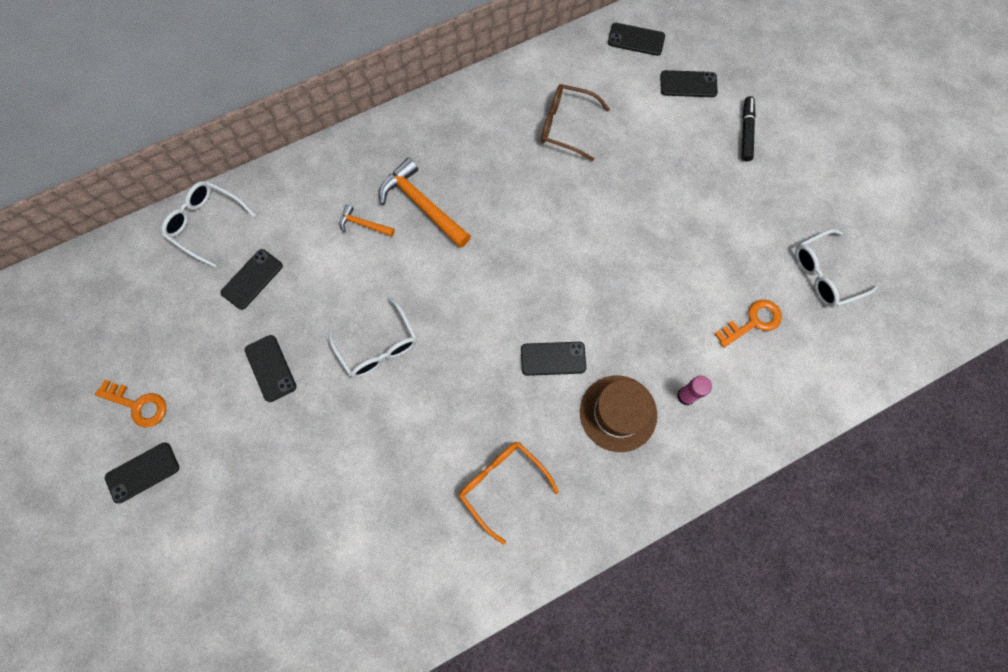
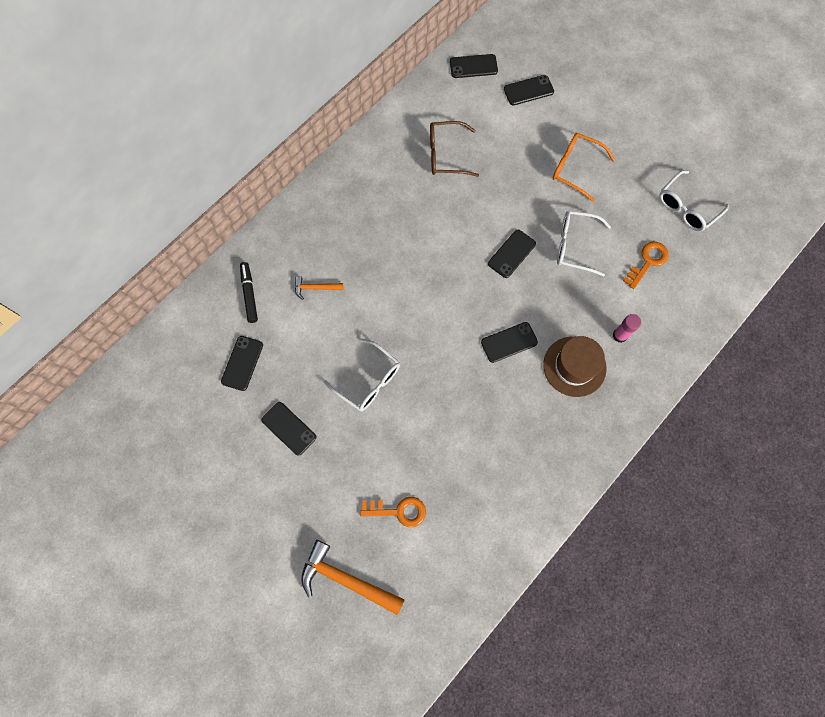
camera: 20 degrees left, 0 degrees up
(138, 405) = (192, 496): orange key -> orange key (398, 511)
(142, 472) = (220, 547): black phone -> black phone (511, 254)
(206, 223) = (183, 331): white glasses -> white glasses (574, 246)
(422, 205) = (356, 256): orange hammer -> orange hammer (346, 579)
(502, 484) = (508, 451): orange glasses -> orange glasses (575, 168)
(746, 132) = (587, 115): black marker -> black marker (249, 294)

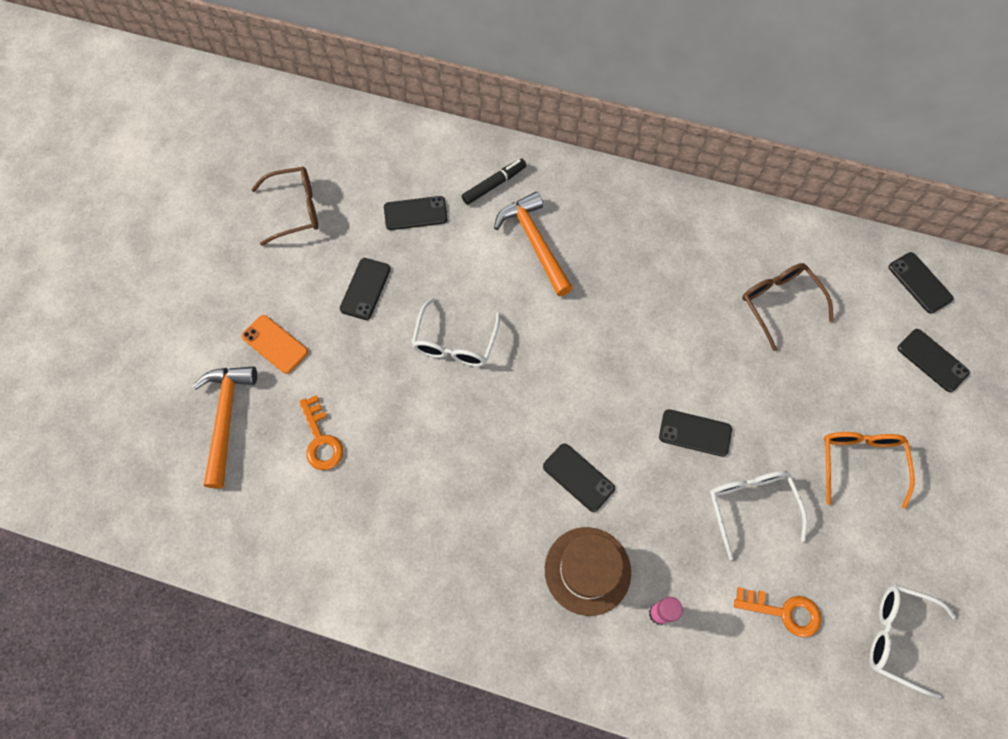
camera: 65 degrees right, 5 degrees down
(186, 456) = (296, 209): none -> brown glasses
(301, 517) = (275, 344): none -> orange phone
(315, 288) = (534, 242): orange hammer -> orange hammer, size x1.92

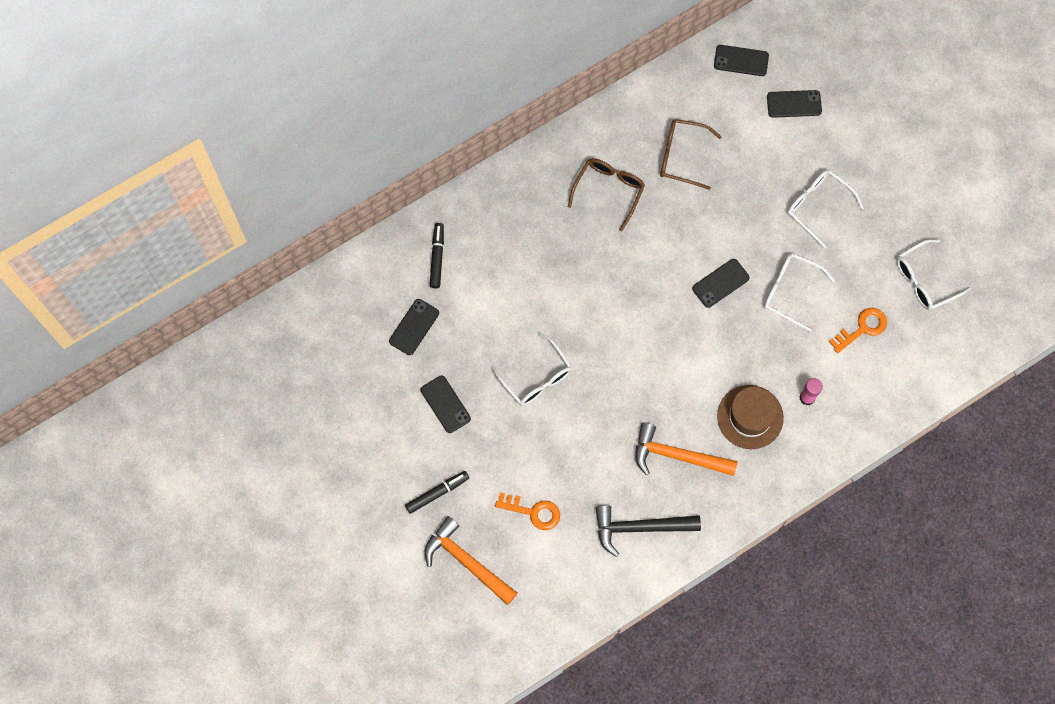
camera: 50 degrees left, 5 degrees up
(275, 344) = (437, 493): orange phone -> black marker
(296, 209) = (339, 405): brown glasses -> brown glasses (609, 190)
(382, 552) = (639, 527): none -> black hammer
(534, 242) = (506, 268): orange hammer -> orange hammer (677, 455)
(578, 477) = (690, 375): black phone -> none
(860, 462) = (817, 206): orange glasses -> white glasses

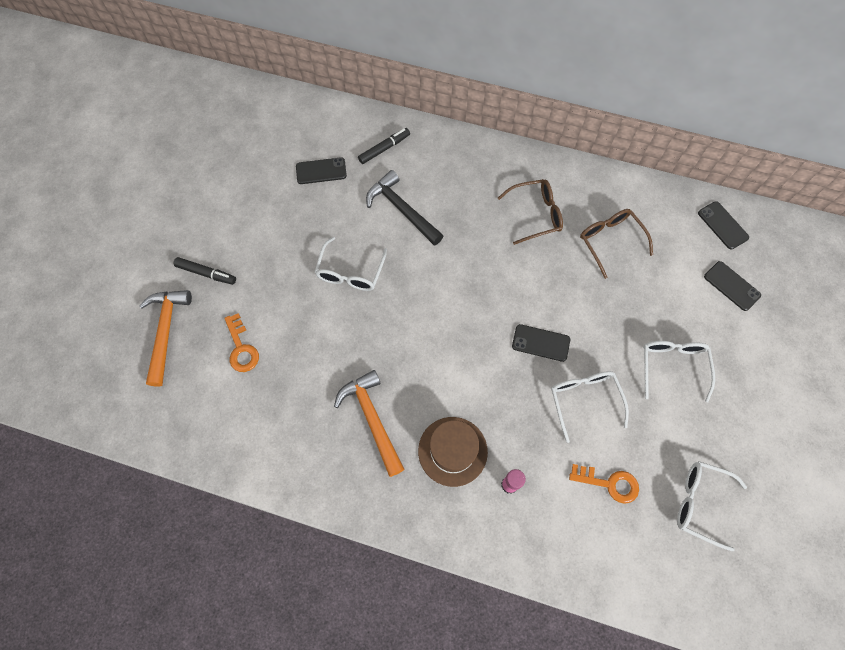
camera: 50 degrees right, 5 degrees down
(445, 404) = (279, 230): black phone -> none
(639, 527) = (288, 436): black hammer -> black hammer (402, 209)

